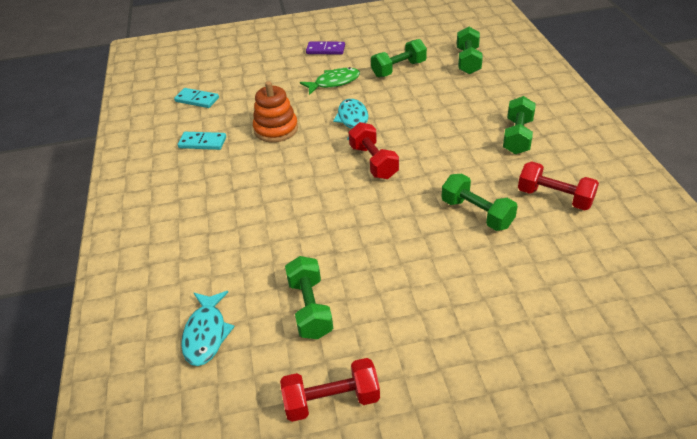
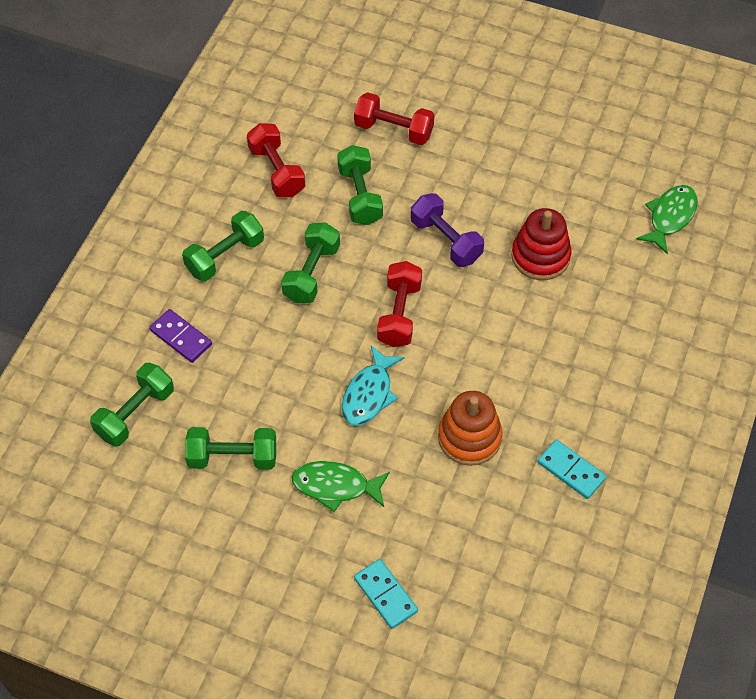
camera: 150 degrees left, 15 degrees up
(197, 100) = (539, 573): turquoise domino -> turquoise domino (385, 595)
(206, 334) = (670, 217): turquoise fish -> green fish
(302, 244) = (540, 256): none -> red stacking toy
(310, 308) = (572, 192): green dumbbell -> green dumbbell (311, 273)
(325, 50) = (287, 578): purple domino -> purple domino (181, 337)
(331, 400) = (600, 119): red dumbbell -> red dumbbell (393, 130)
(383, 218) = (446, 240): none -> purple dumbbell

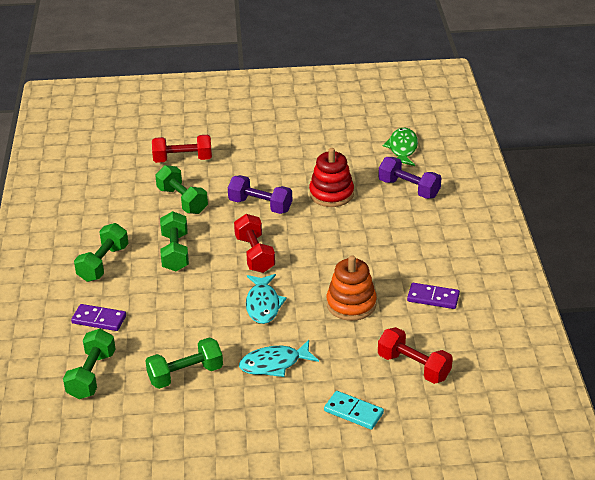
camera: 25 degrees left, 20 degrees down
(276, 171) = (111, 205): red dumbbell -> red dumbbell (413, 367)
(335, 486) = (274, 364): green fish -> turquoise fish
(571, 470) = (433, 298): turquoise domino -> purple domino
(640, 286) = (409, 188): none -> purple dumbbell

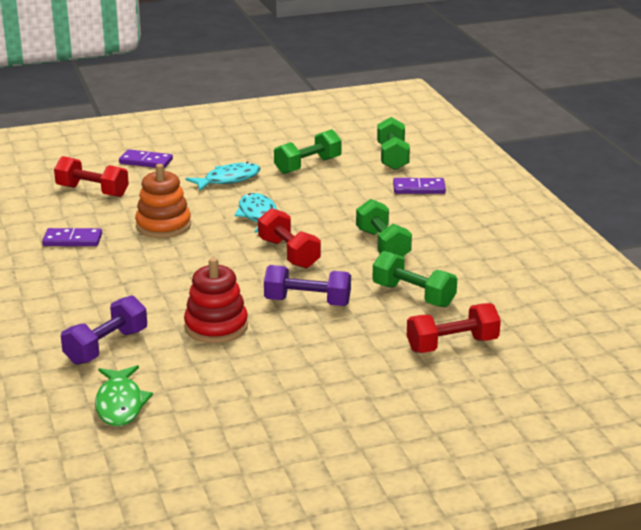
camera: 165 degrees right, 10 degrees down
(103, 263) = (455, 227): green dumbbell -> none
(353, 412) = (146, 162): turquoise domino -> purple domino
(409, 188) = (106, 347): purple dumbbell -> purple dumbbell turned 75 degrees counterclockwise

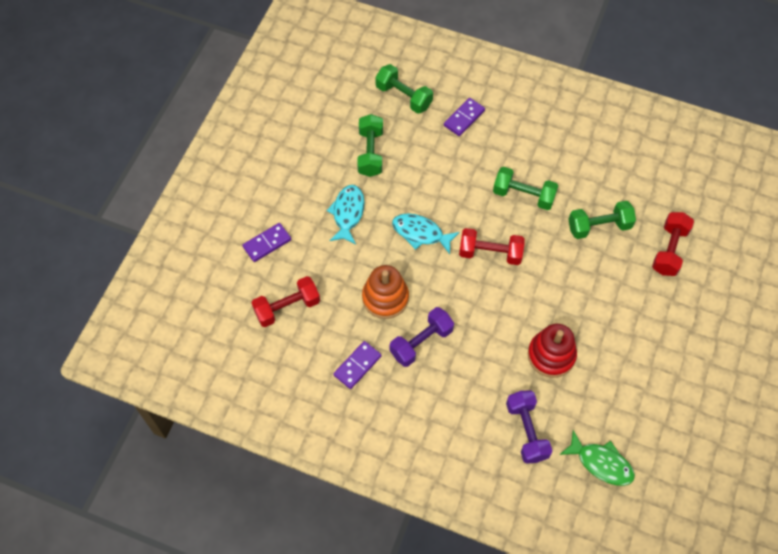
camera: 50 degrees left, 35 degrees up
(307, 302) = (561, 286): purple dumbbell -> purple dumbbell (421, 342)

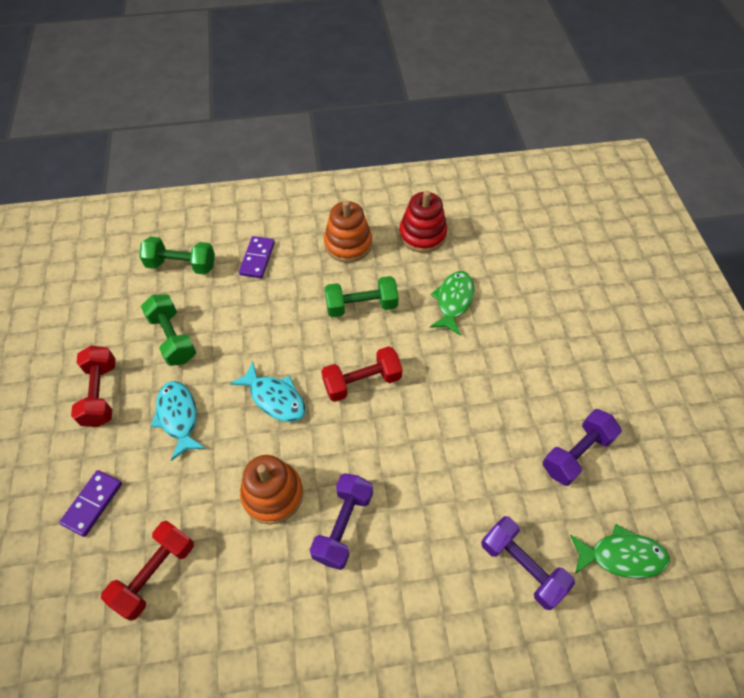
camera: 30 degrees left, 5 degrees down
(357, 365) = (282, 600): purple domino -> none
(421, 233) = (275, 398): turquoise fish -> turquoise fish turned 135 degrees counterclockwise
(542, 139) = (348, 244): none -> orange stacking toy
(551, 355) = (492, 460): red stacking toy -> red stacking toy (422, 235)
(599, 226) = (453, 301): green dumbbell -> green fish
(617, 383) = (576, 453): none -> purple dumbbell
(669, 250) = (532, 292): red dumbbell -> red dumbbell (101, 394)

